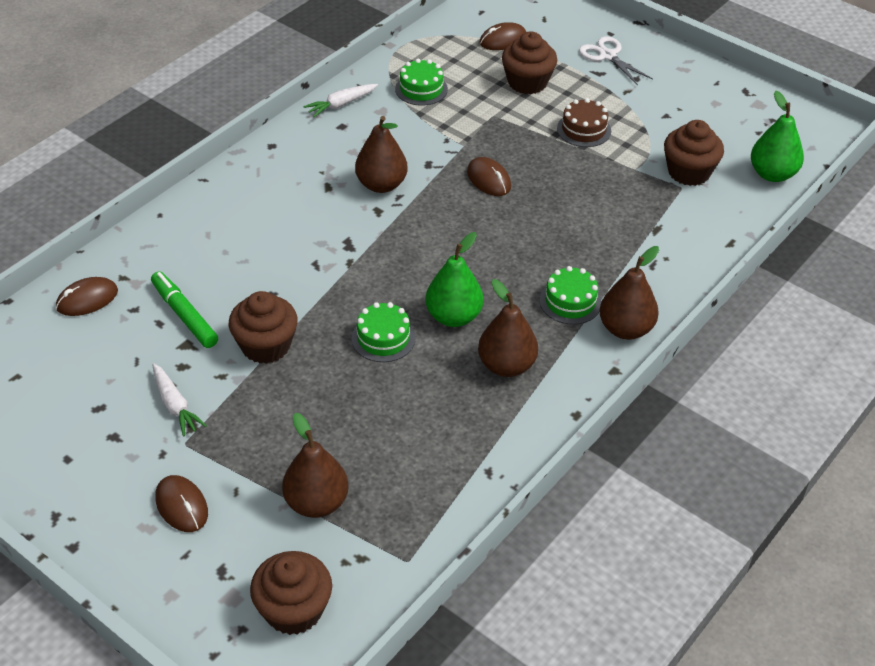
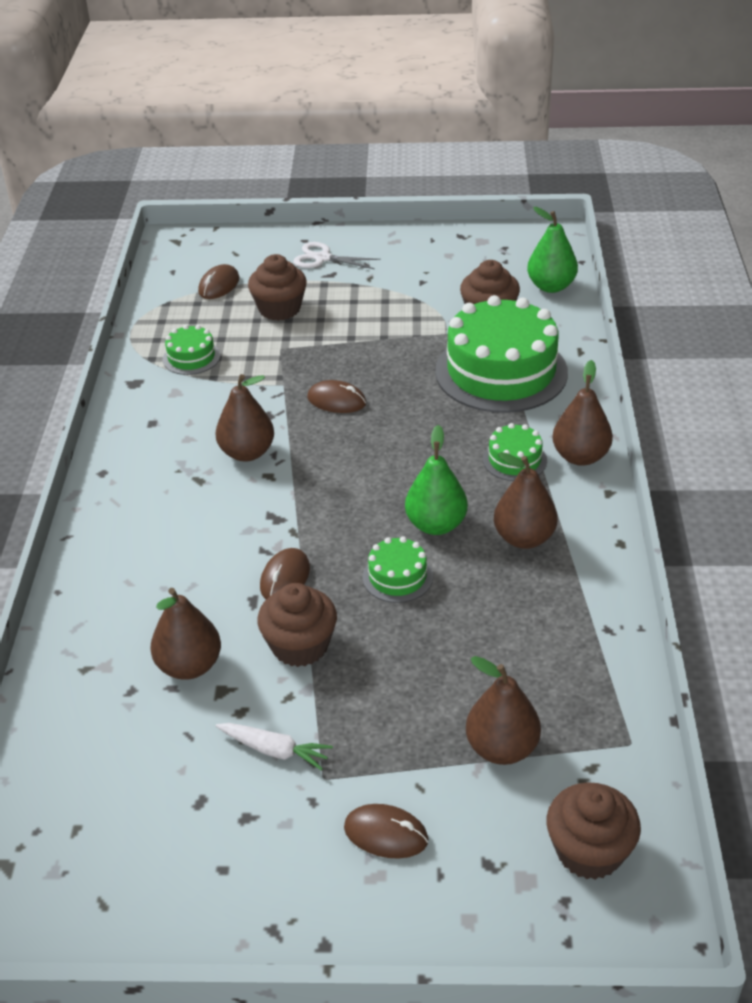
camera: 35 degrees left, 5 degrees down
(87, 299) = (70, 710): brown mouse -> brown mouse (285, 578)
(184, 315) = (189, 666): green marker -> brown pear
(341, 104) = (130, 405): white carrot -> none
(584, 130) = (370, 323): brown cake -> none
(643, 225) = (501, 372): none -> green cake

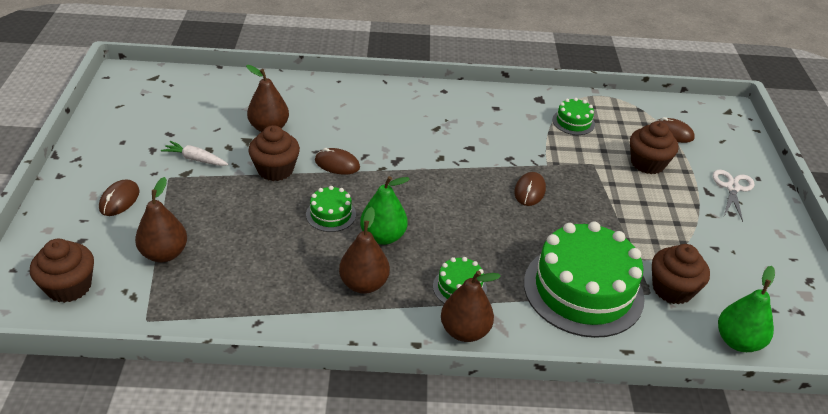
camera: 85 degrees right, 0 degrees up
(247, 453) = (465, 148): brown pear -> none
(274, 750) = (195, 159): white carrot -> white carrot turned 90 degrees clockwise

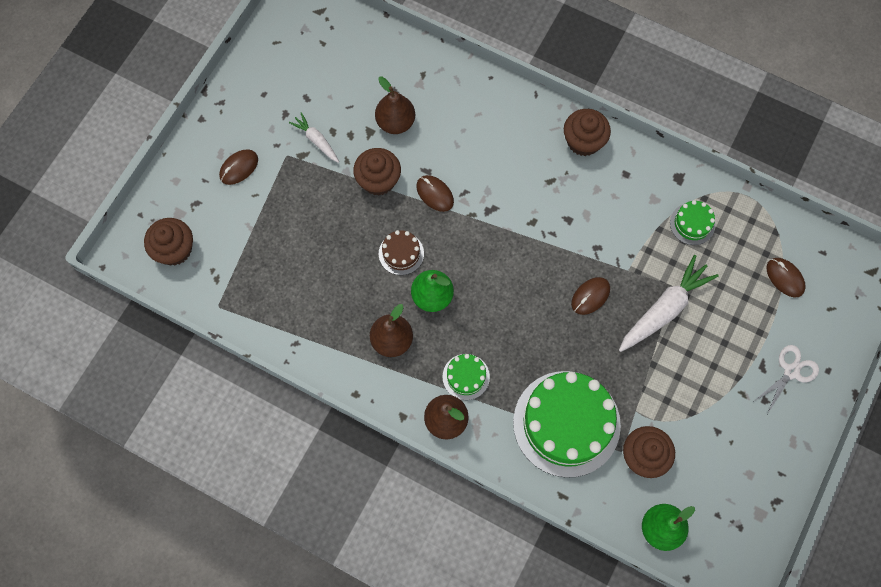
camera: 30 degrees right, 30 degrees up
(164, 254) = (253, 243): brown pear -> none
(331, 214) = (401, 253): green cake -> brown cake
(598, 180) = (664, 309): none -> white carrot
(647, 163) = (728, 307): brown cupcake -> brown cupcake (583, 141)

